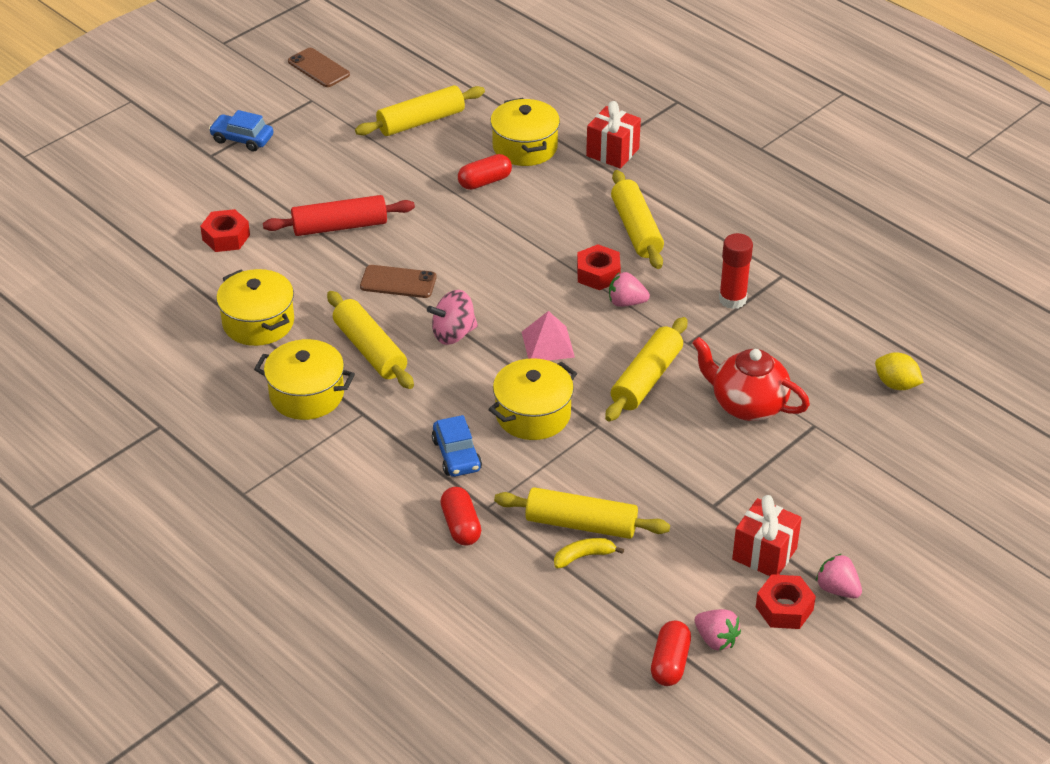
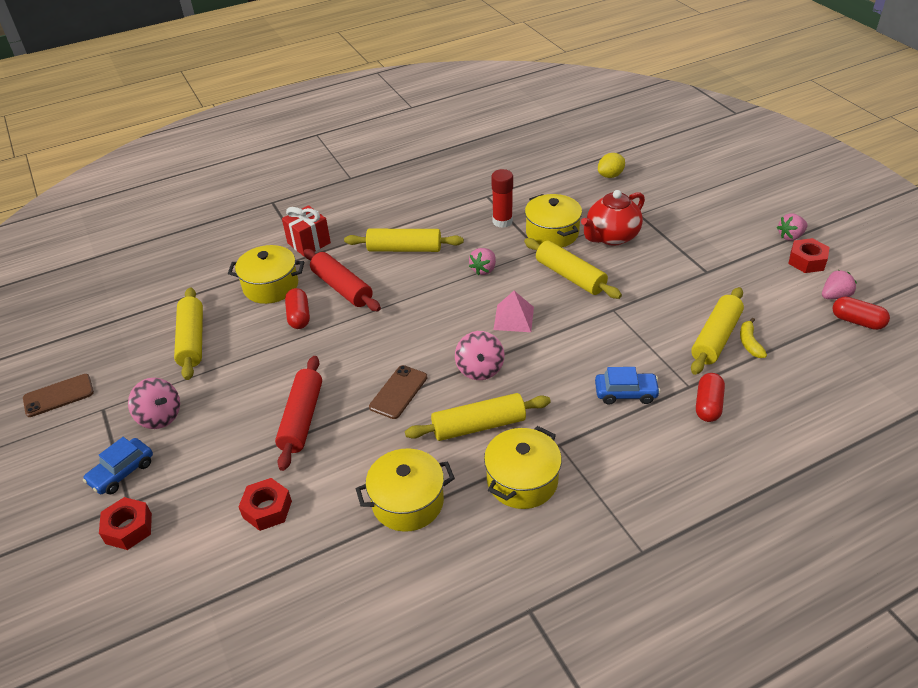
camera: 70 degrees left, 0 degrees up
(313, 137) = (160, 416): none -> pink spinning top
(461, 526) = (708, 405): red capsule -> red capsule turned 75 degrees counterclockwise
(533, 414) = (591, 341): yellow pot -> yellow pot (552, 233)
(544, 199) = (342, 288): none -> red rolling pin
(598, 274) = (445, 277): red nut -> red nut (128, 528)
(764, 554) = (756, 259): red gift -> none

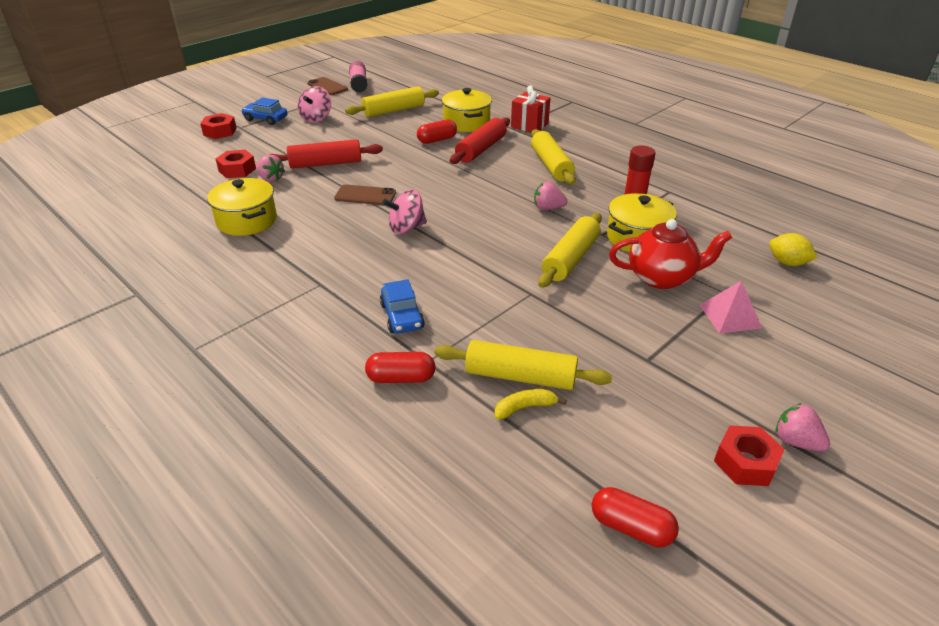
camera: 70 degrees right, 5 degrees down
(78, 362) = (359, 84): none -> pink glue stick
(478, 426) = (335, 238): yellow rolling pin -> none
(513, 318) = (485, 235): pink pyramid -> pink pyramid (730, 316)
(522, 480) = (274, 270): yellow pot -> none
(611, 237) = (662, 277): red teapot -> red teapot turned 150 degrees clockwise
(835, 296) = (678, 499): pink strawberry -> pink strawberry (271, 179)
(857, 321) = (631, 527): red capsule -> red capsule turned 75 degrees counterclockwise

